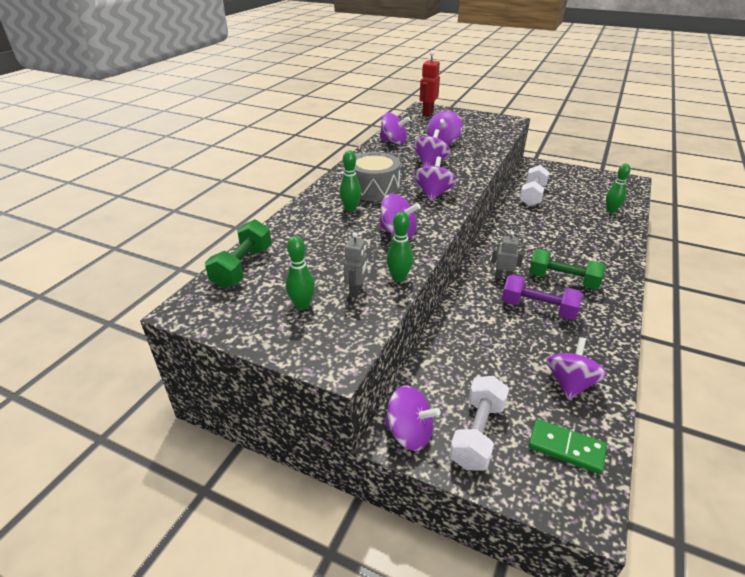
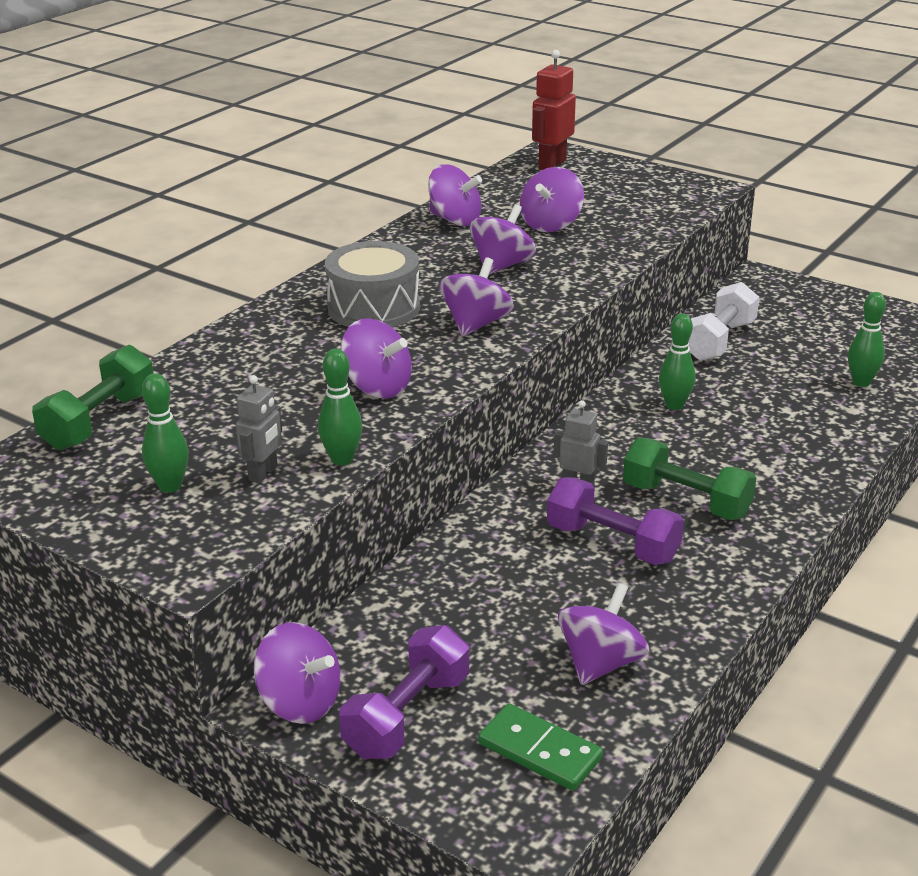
camera: 10 degrees right, 5 degrees down
(350, 209) = (316, 340): green bowling pin -> green bowling pin (674, 405)
(477, 433) = (407, 715): white dumbbell -> purple dumbbell

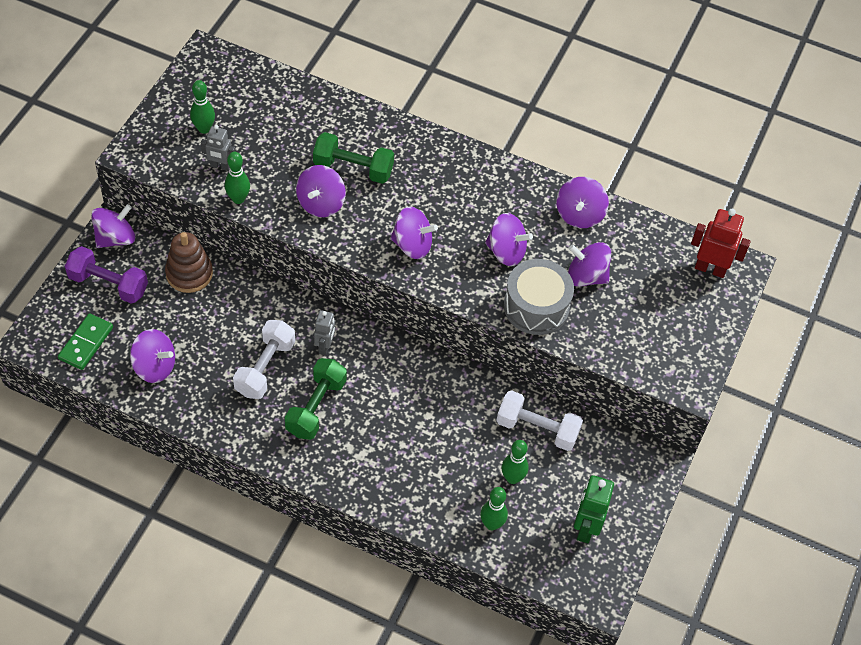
camera: 75 degrees right, 25 degrees up
(100, 421) = (265, 82): green dumbbell -> green dumbbell (353, 168)
(300, 702) = (115, 238): purple spinning top -> purple spinning top turned 150 degrees counterclockwise
(374, 308) = (425, 186): grey drum -> grey drum (536, 307)
(408, 613) = (189, 273): none -> brown stacking toy
(612, 543) = (265, 368): purple dumbbell -> white dumbbell
(674, 405) = (435, 399): green bowling pin -> green bowling pin (512, 478)
(855, 325) = (585, 528): none -> green robot

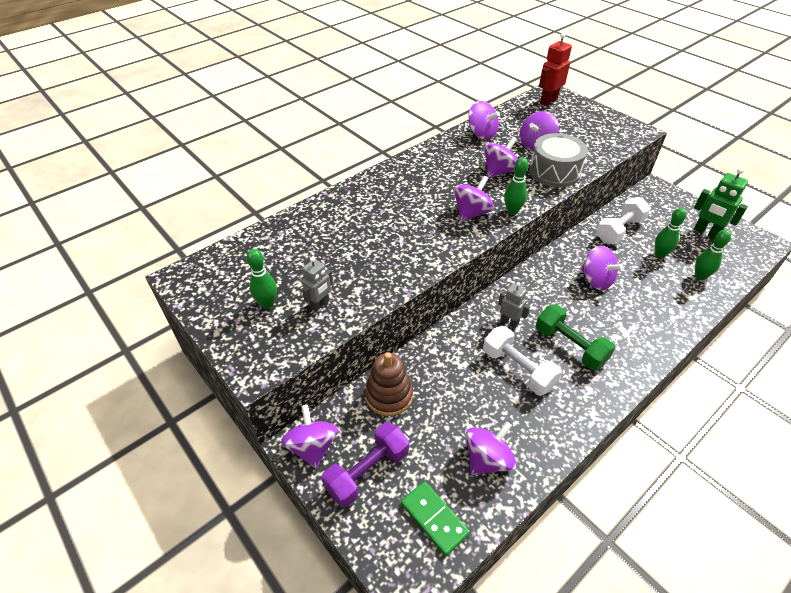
camera: 60 degrees left, 10 degrees down
(238, 199) = (366, 302): green bowling pin -> green bowling pin (512, 211)
(321, 203) = (402, 251): purple spinning top -> purple spinning top (596, 280)
(353, 168) = (376, 223): green dumbbell -> none

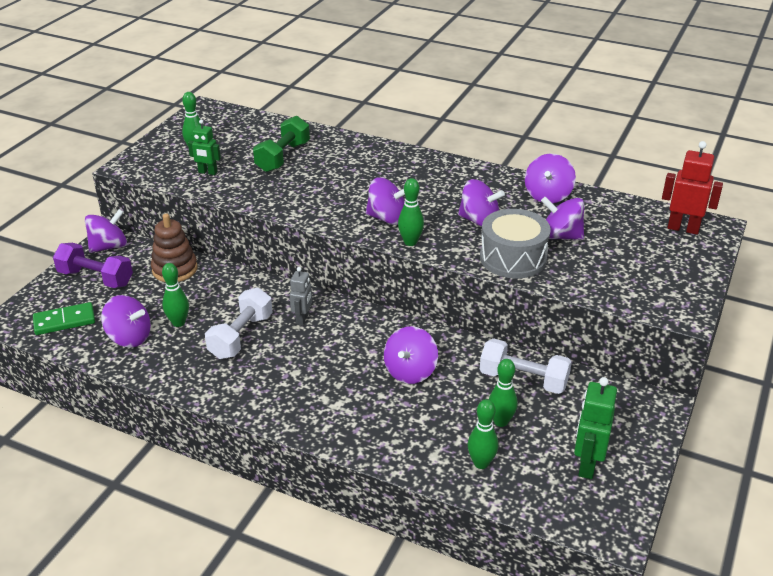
camera: 65 degrees right, 10 degrees down
(320, 304) = (207, 172): grey robot -> green robot
(434, 518) = (64, 321): green domino -> green domino turned 45 degrees clockwise
(479, 412) = (178, 323): none -> green bowling pin
(570, 346) = (291, 366): green dumbbell -> green dumbbell (283, 157)

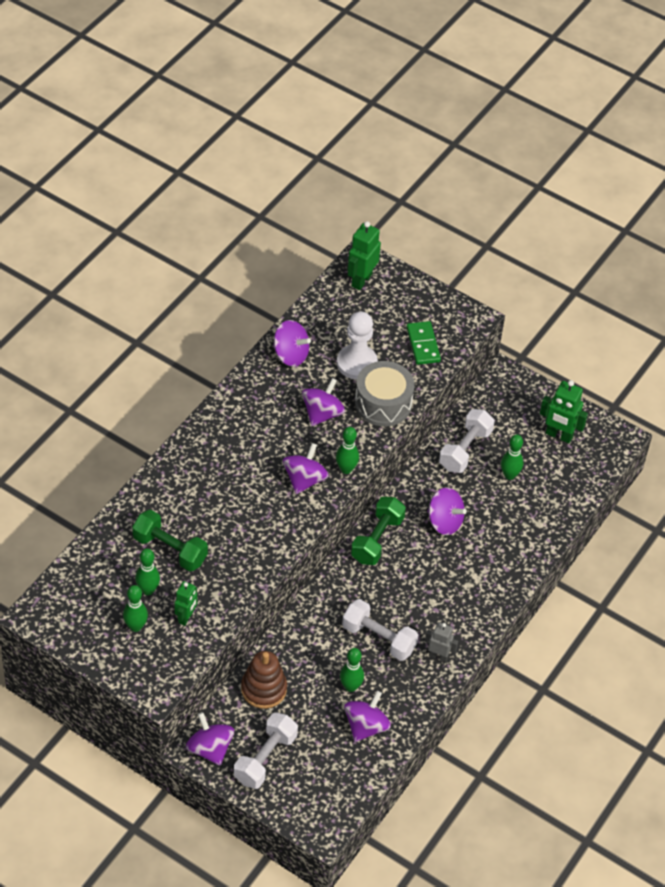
camera: 85 degrees left, 15 degrees up
(64, 321) = (331, 782): green domino -> green domino (423, 344)
(96, 278) = (265, 758): purple dumbbell -> white dumbbell
(302, 319) = (362, 589): grey robot -> grey robot (438, 656)
(371, 323) = (377, 539): none -> green dumbbell
(481, 463) = (550, 496): green bowling pin -> green bowling pin (148, 590)
(560, 236) = (357, 363): purple spinning top -> white pawn
(683, 228) = (361, 280): red robot -> green robot

